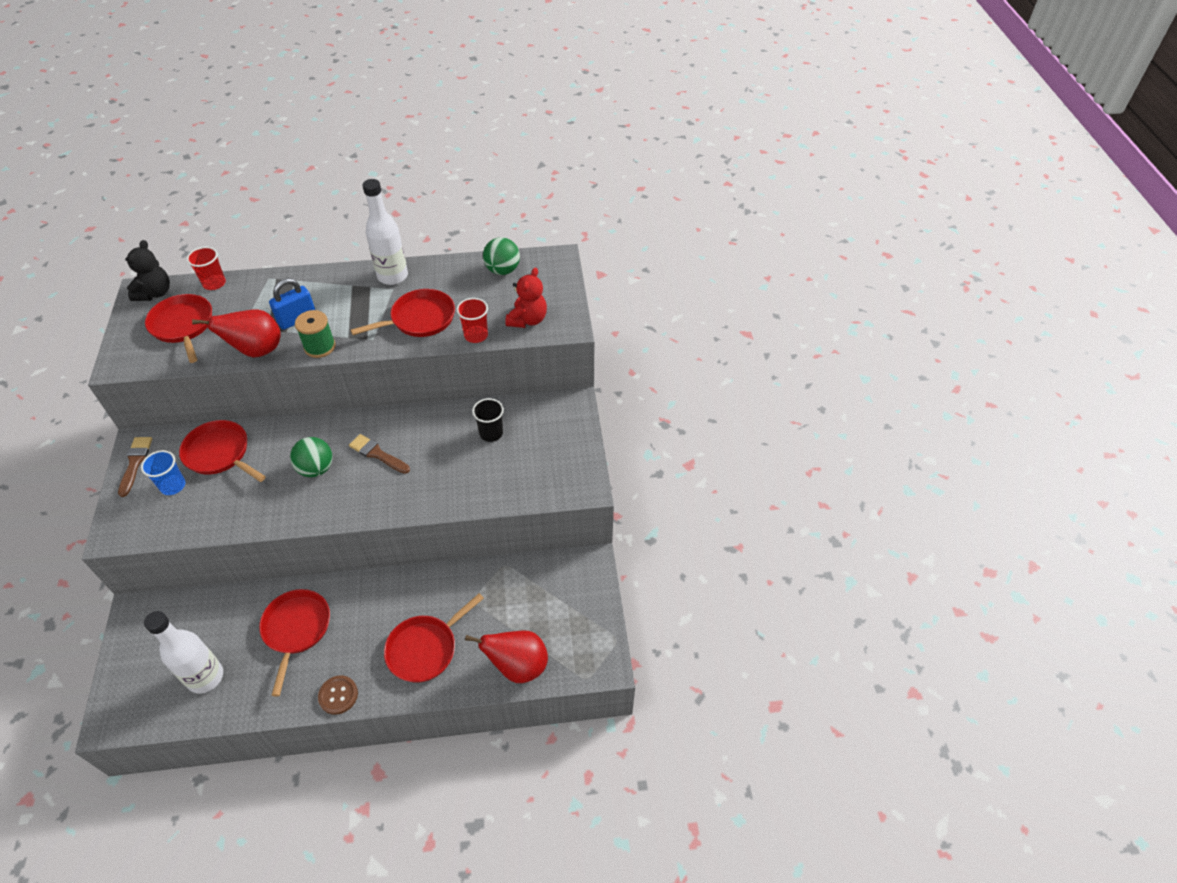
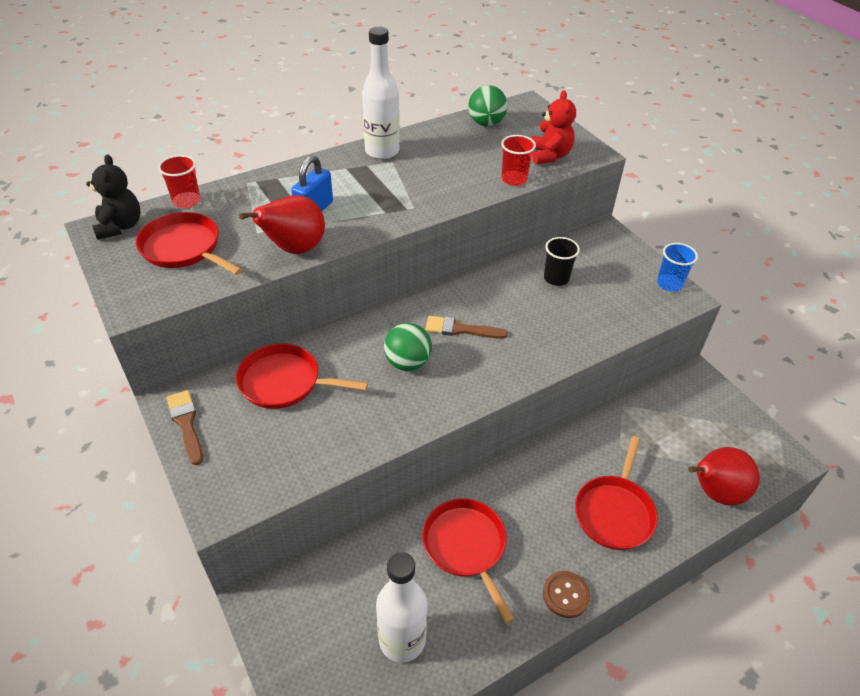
camera: 25 degrees left, 5 degrees down
(173, 486) = (254, 432): blue cup -> blue cup (669, 284)
(320, 347) = (363, 228): green spool -> none
(420, 319) = (445, 179): red pan -> none

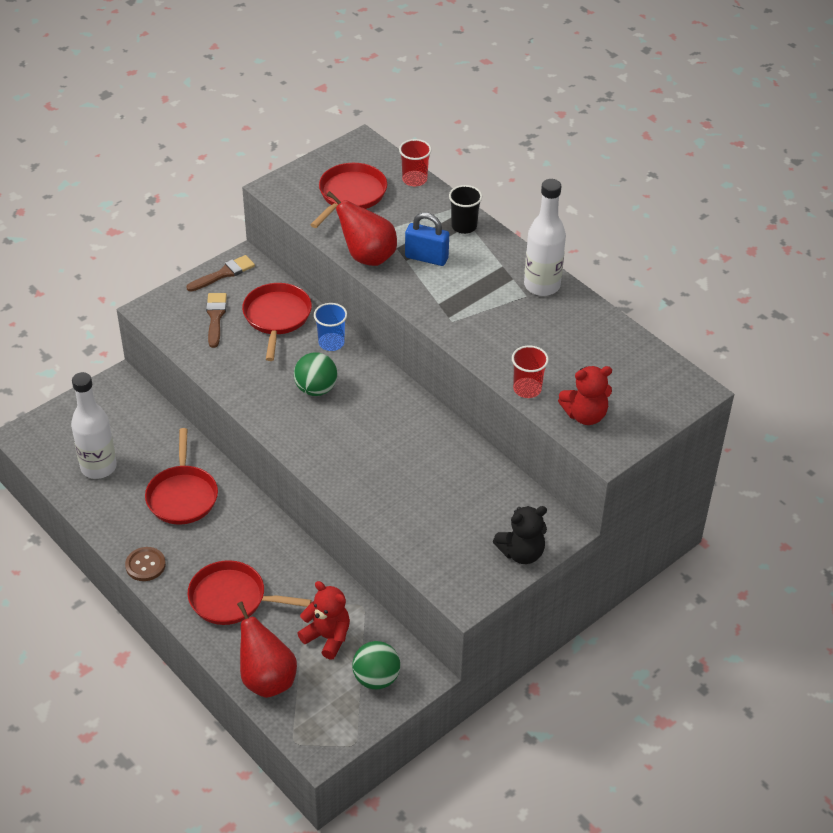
camera: 80 degrees right, 0 degrees up
(120, 226) = (368, 153): black teddy bear -> black teddy bear (521, 553)
(460, 329) = (367, 420): brown brush -> brown brush (215, 317)
(466, 546) = (182, 496): red pan -> red pan turned 120 degrees clockwise
(486, 123) = (633, 358): green ball -> green ball (376, 678)
(556, 278) = (464, 487): black cup -> black cup (464, 226)
(660, 437) = (327, 637): none -> red teddy bear
(669, 284) = (484, 585): blue cup -> blue cup (331, 343)

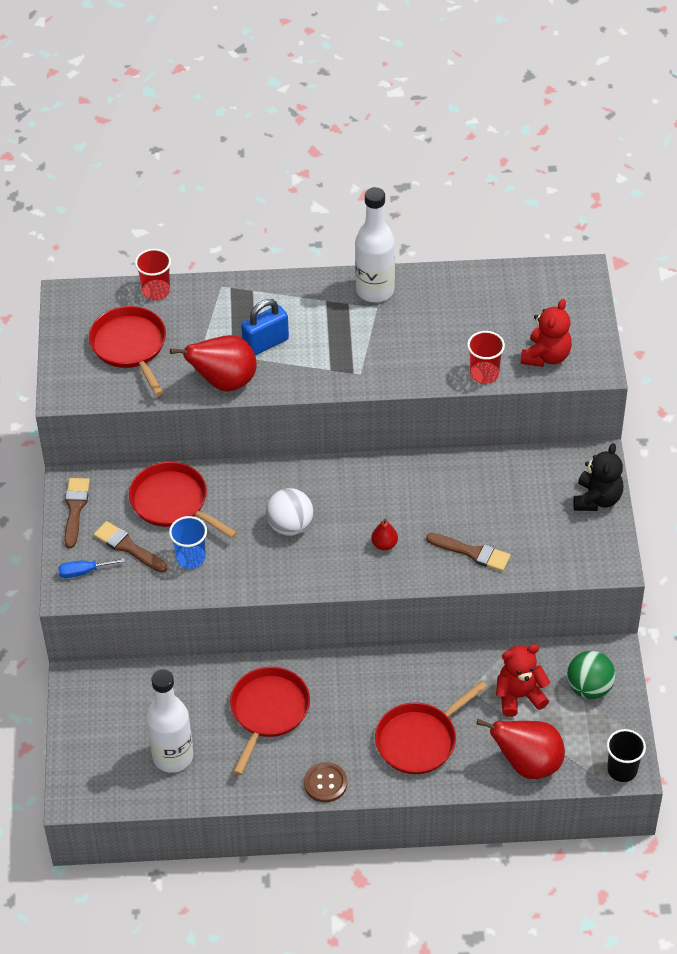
camera: 50 degrees left, 5 degrees up
(173, 308) = (83, 572): none -> blue screwdriver
(182, 496) = (268, 711): red pan -> red pan turned 105 degrees counterclockwise
(316, 389) = (290, 526): green ball -> white ball
(331, 343) = (244, 482): blue cup -> blue cup (191, 558)
(349, 450) = (384, 544): none -> red pear
(391, 505) = (472, 553): none -> brown brush
(464, 226) = (251, 295): black cup -> black cup (622, 770)

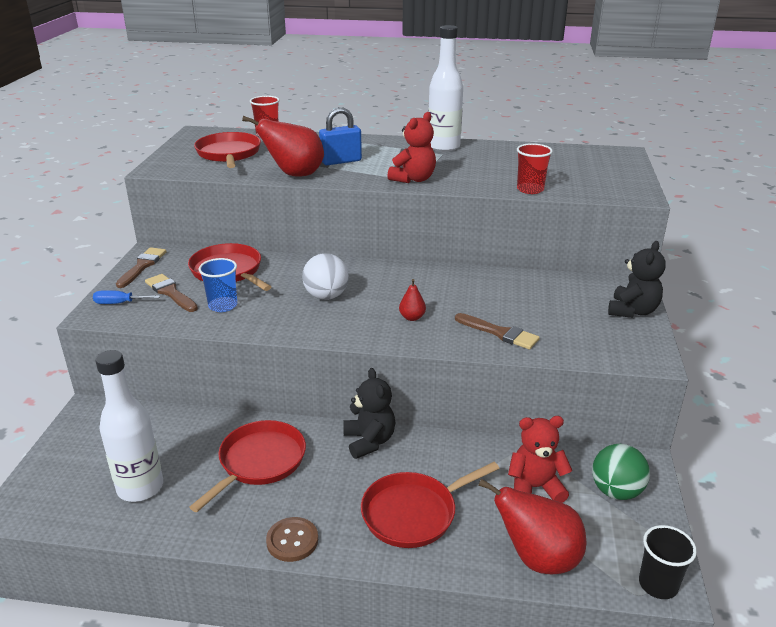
camera: 10 degrees right, 20 degrees down
(362, 671) = (369, 441): none -> black teddy bear
(546, 356) = (589, 186): red teddy bear -> red teddy bear (413, 179)

